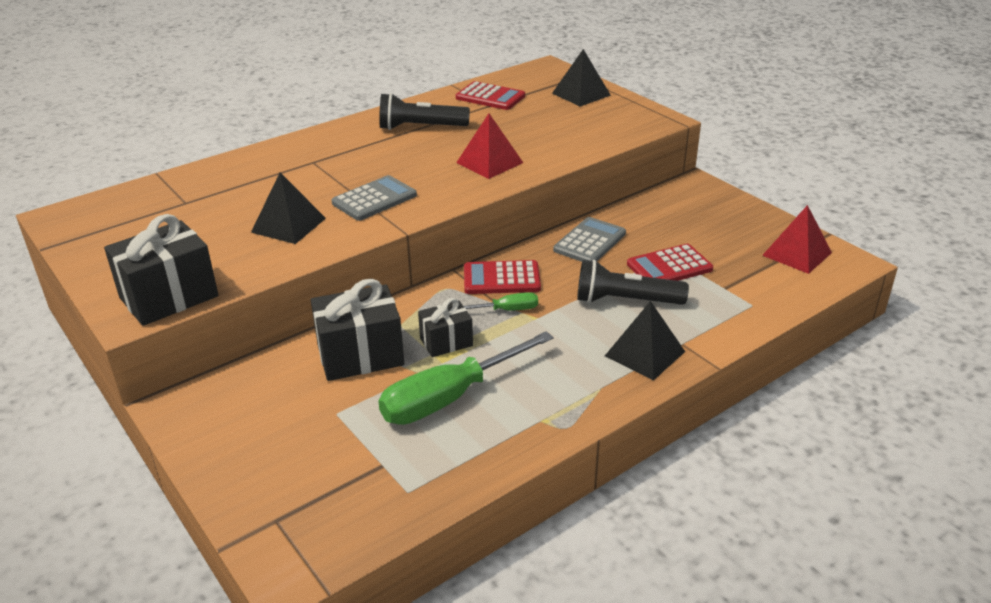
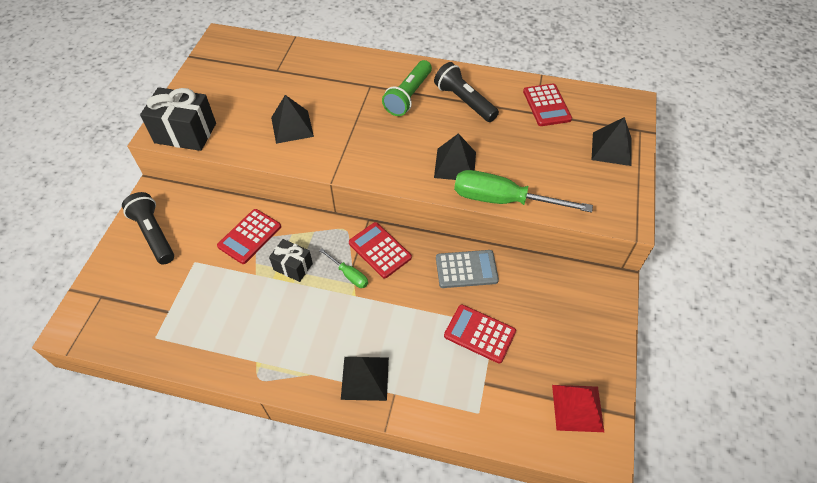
camera: 50 degrees right, 20 degrees up
(360, 355) = (249, 236): black gift -> red calculator
(364, 149) = (408, 96): none -> green flashlight
(374, 199) = (354, 142): grey calculator -> none
(450, 398) = (244, 303): green screwdriver -> green screwdriver (503, 200)
(489, 162) = (455, 164): red pyramid -> black pyramid
(625, 301) = (415, 332): black flashlight -> black flashlight (154, 234)

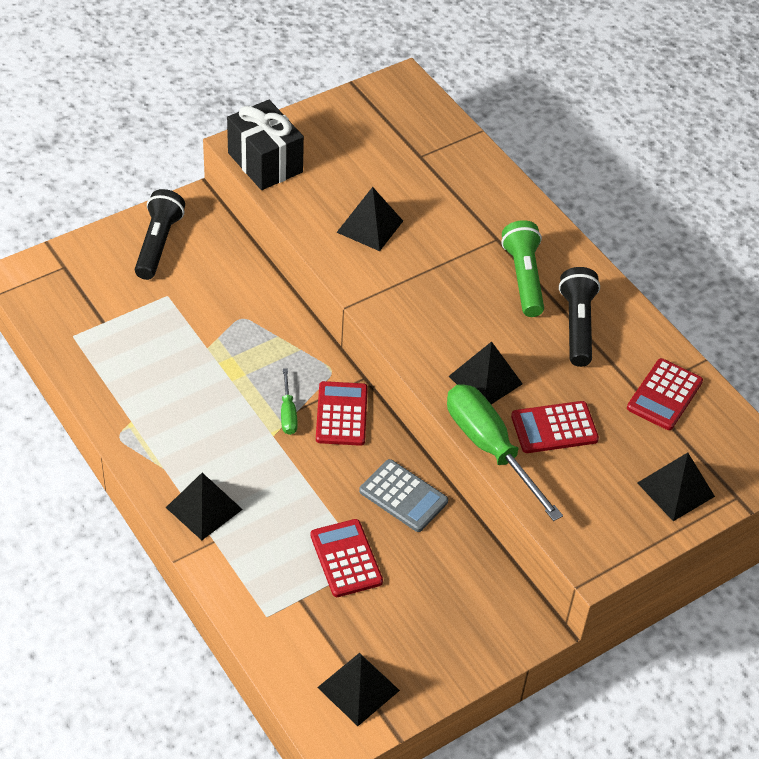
camera: 40 degrees right, 5 degrees down
(249, 236) = (237, 309): red calculator -> red calculator (554, 428)
(293, 266) = (246, 366): black gift -> none
(408, 96) = (524, 278): green flashlight -> green flashlight turned 105 degrees clockwise
(577, 408) = (358, 689): red pyramid -> black pyramid

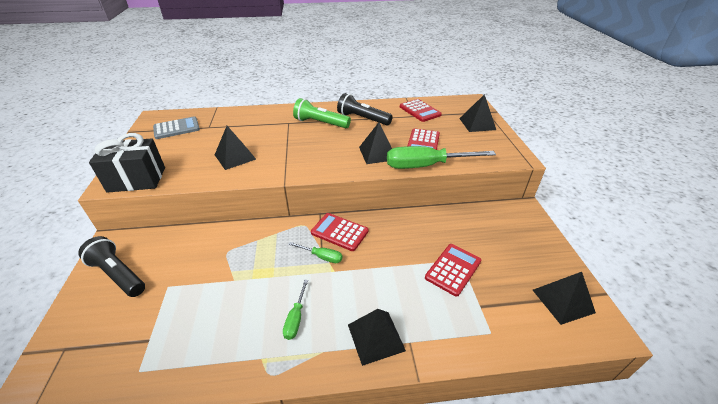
camera: 60 degrees left, 10 degrees down
(189, 428) = (296, 318): none -> green screwdriver
(346, 558) = (453, 269): red calculator -> red calculator turned 120 degrees clockwise
(403, 496) = (415, 227): grey calculator -> grey calculator (176, 128)

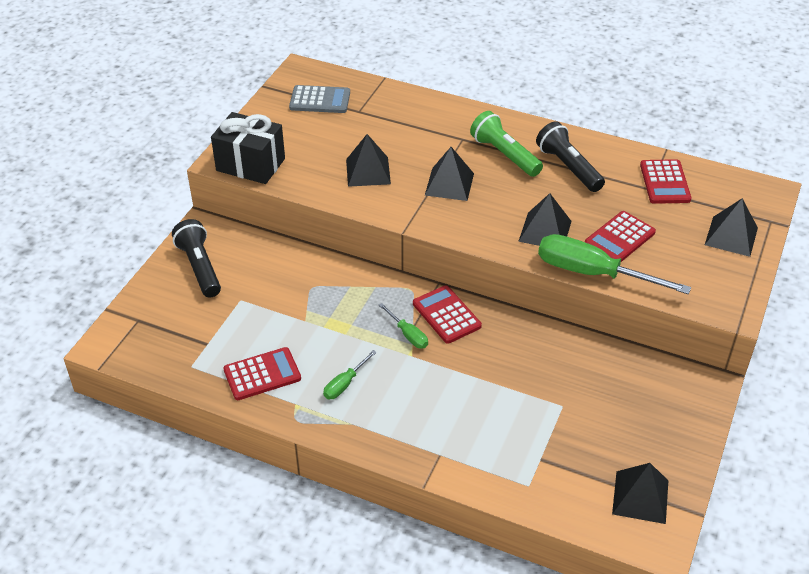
camera: 30 degrees right, 5 degrees up
(376, 337) = (410, 435): black pyramid -> black pyramid (449, 184)
(453, 269) = (544, 411): red calculator -> red calculator (262, 374)

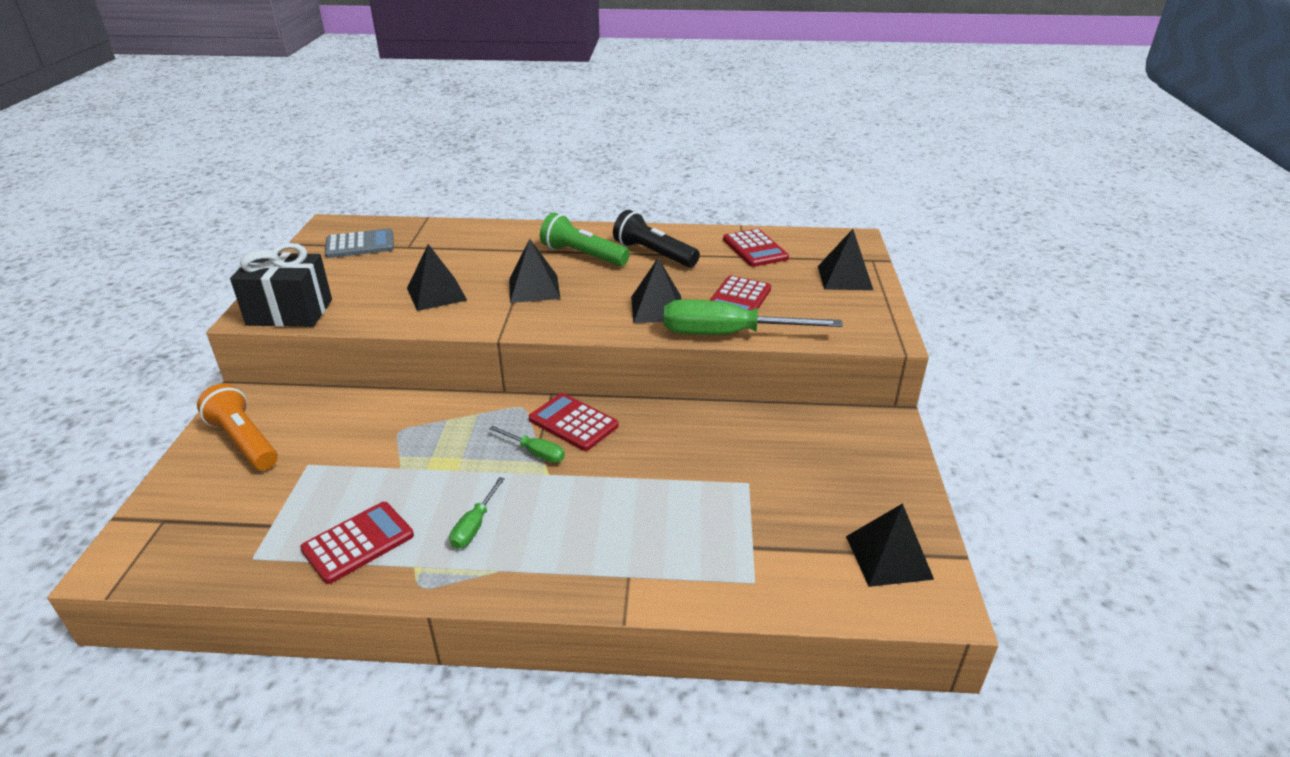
camera: 20 degrees left, 10 degrees down
(200, 267) = (244, 441): black flashlight -> orange flashlight

